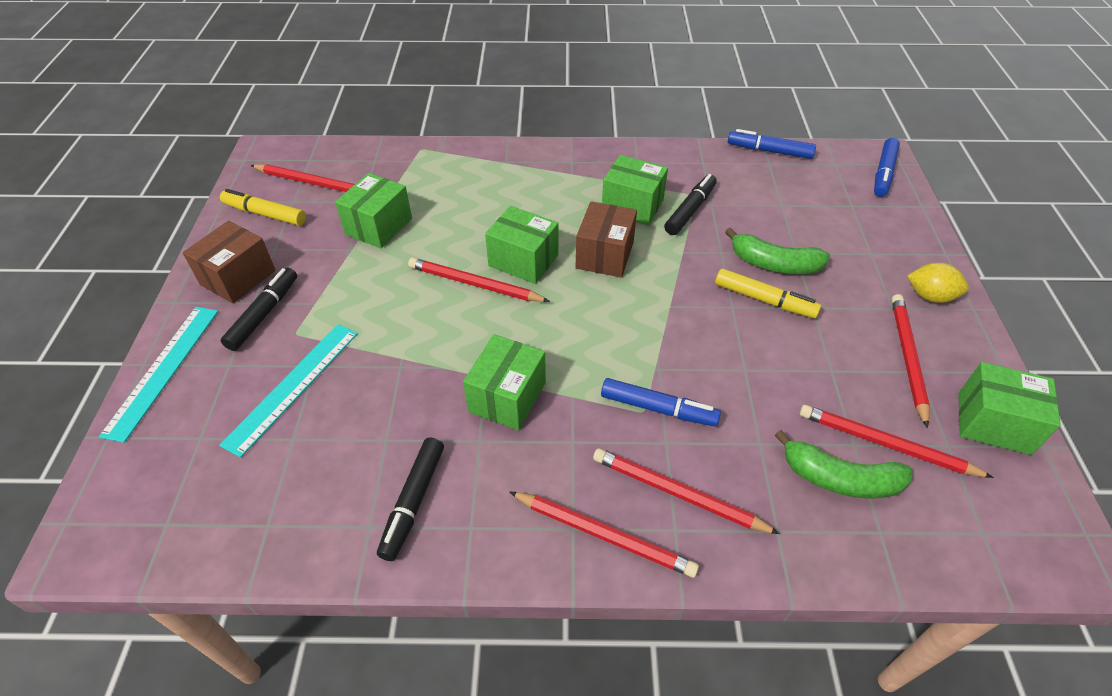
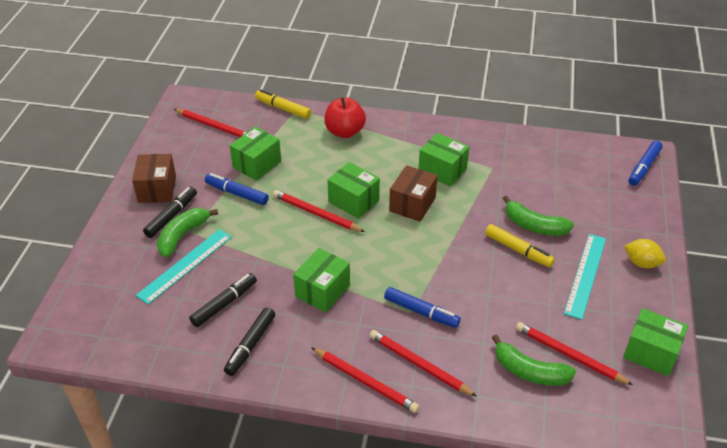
camera: 10 degrees right, 5 degrees down
(163, 370) = (104, 244): turquoise ruler -> turquoise ruler (585, 275)
(238, 277) = (157, 189): brown box -> brown box turned 45 degrees counterclockwise
(265, 214) = (179, 146): yellow marker -> yellow marker (283, 108)
(283, 341) = (182, 236): none -> green banana
(491, 171) = (345, 132): none -> red apple
(690, 210) = (484, 179): black marker -> black marker (224, 304)
(769, 151) = (560, 139): blue marker -> blue marker (237, 193)
(907, 358) = (607, 303): red pencil -> none

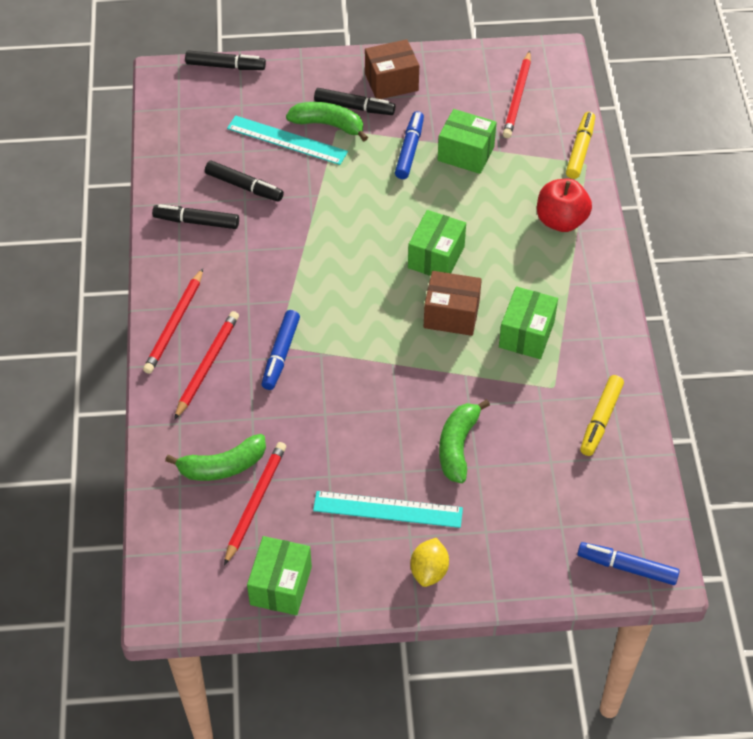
camera: 75 degrees right, 10 degrees up
(68, 292) = (225, 66): none -> black marker
(316, 213) = (402, 228): red pencil -> none
(322, 291) = (286, 261): green box -> none
(518, 250) = (408, 434): yellow marker -> yellow marker (600, 420)
(529, 371) = (223, 466): green banana -> green banana turned 120 degrees counterclockwise

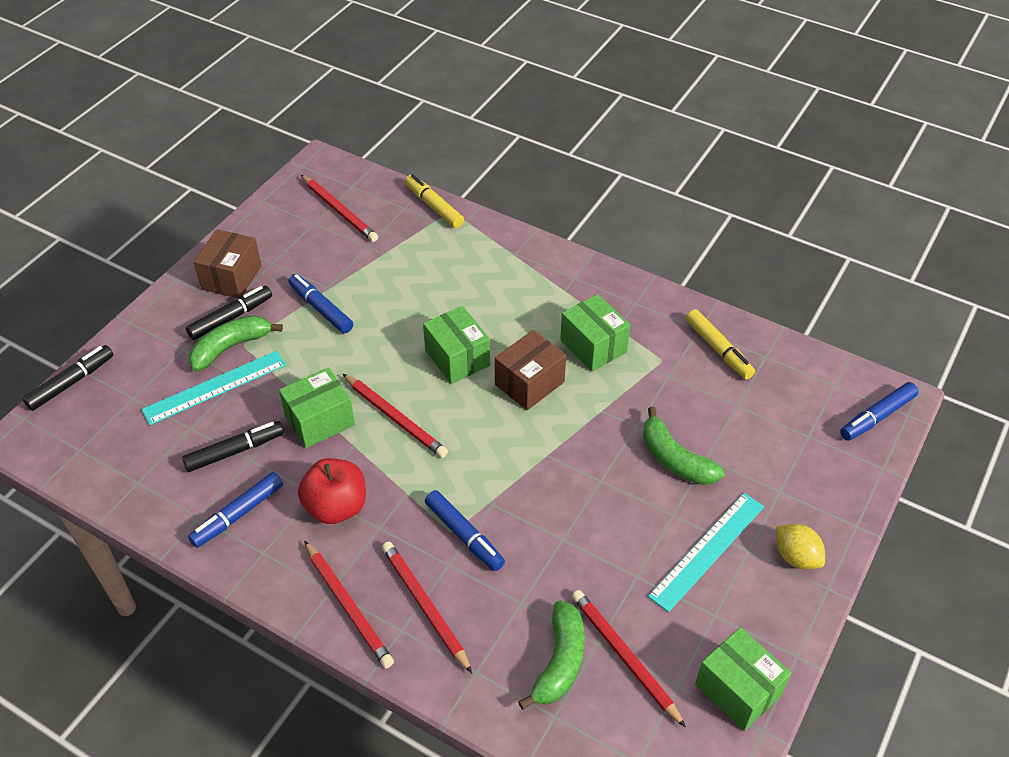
camera: 55 degrees left, 5 degrees down
(196, 221) = (238, 514): black marker -> blue marker
(348, 254) = (395, 418): none -> red pencil
(465, 153) = (364, 275): green box -> green box (320, 421)
(561, 221) = (495, 258): red apple -> red apple (336, 507)

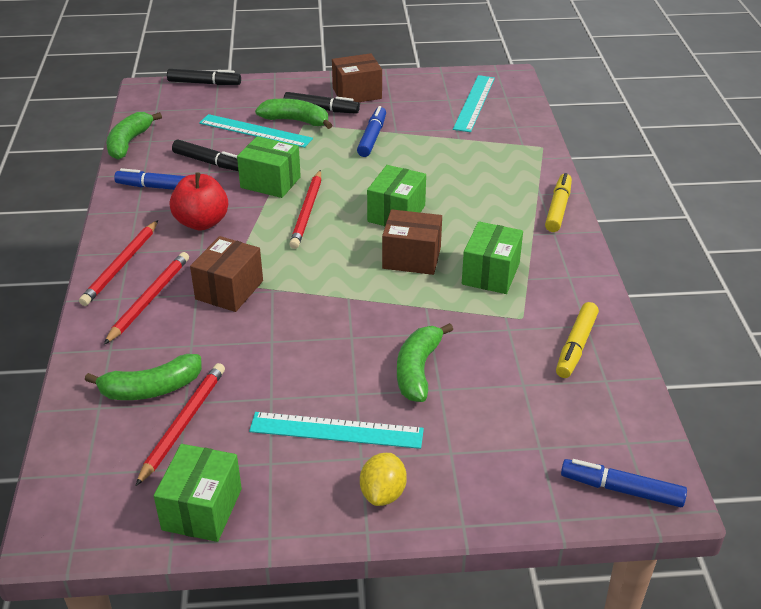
camera: 55 degrees right, 10 degrees down
(122, 503) = (129, 143): none -> green banana
(339, 210) = (474, 103): red pencil -> turquoise ruler
(434, 206) = (536, 137): yellow marker -> yellow marker (558, 208)
(464, 535) = (229, 290): blue marker -> brown box

